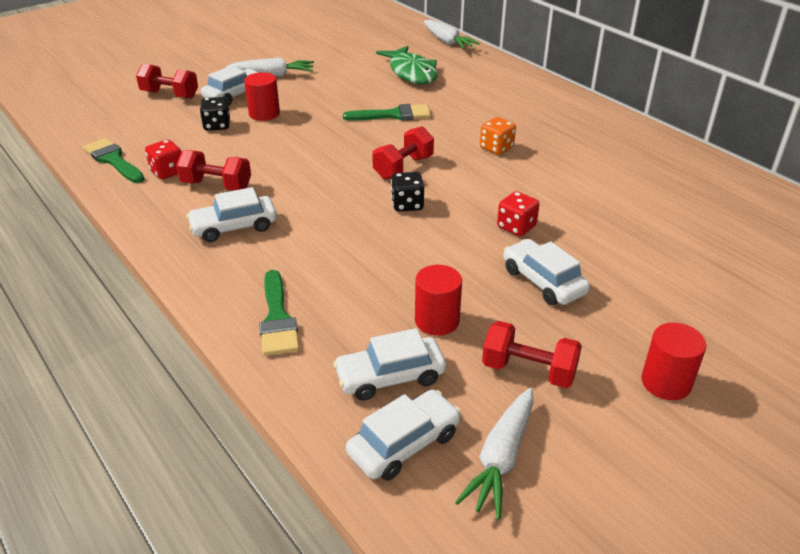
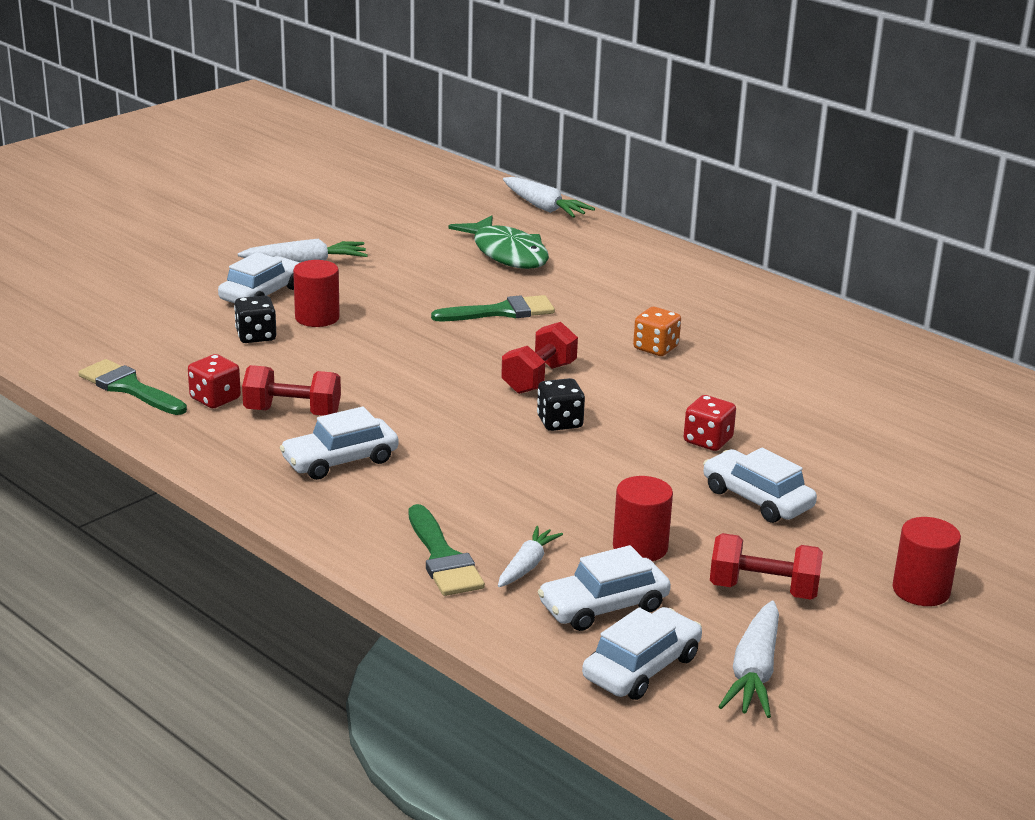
camera: 10 degrees left, 10 degrees down
(170, 95) = (165, 297): red dumbbell -> none
(341, 331) = (527, 565): none -> white carrot

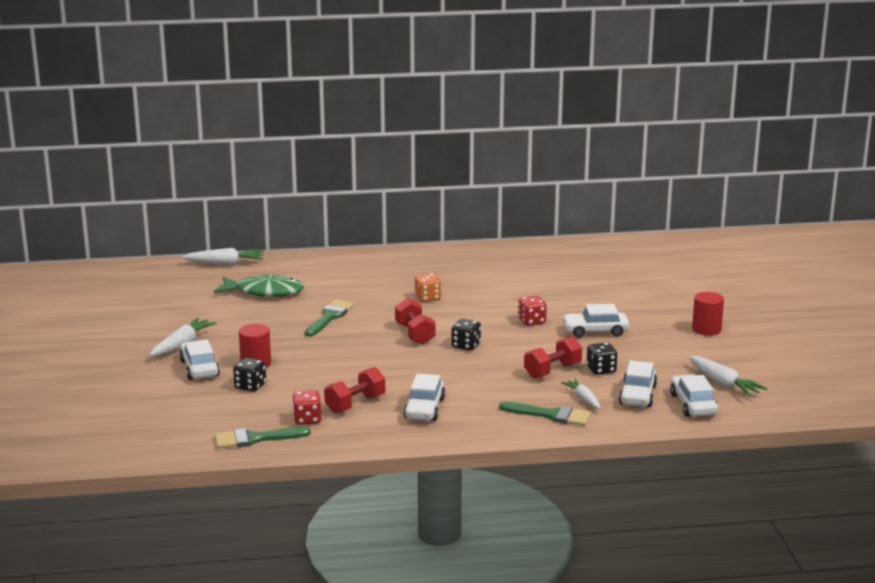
camera: 50 degrees left, 5 degrees down
(640, 547) = (601, 370): red cylinder -> black dice
(763, 590) = (667, 358): red dumbbell -> red dumbbell (552, 371)

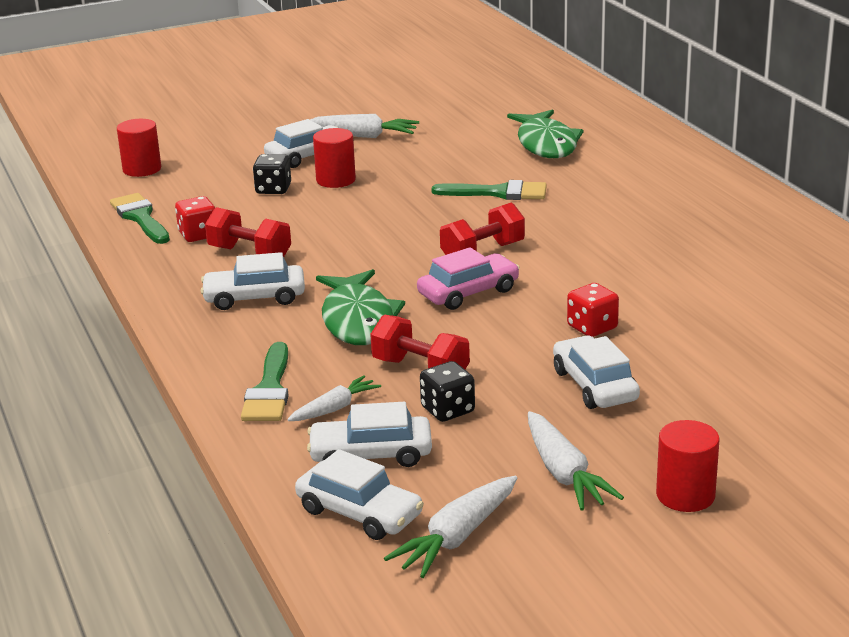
camera: 75 degrees right, 5 degrees up
(156, 432) = (142, 169): none -> red cylinder
(225, 263) = (614, 108): white carrot -> white carrot (564, 474)
(427, 298) = (613, 240): orange dice -> none
(466, 345) = (468, 292): black dice -> pink car
(479, 380) = (358, 320): none -> green fish
(693, 404) = (359, 513): white car -> white car turned 60 degrees clockwise

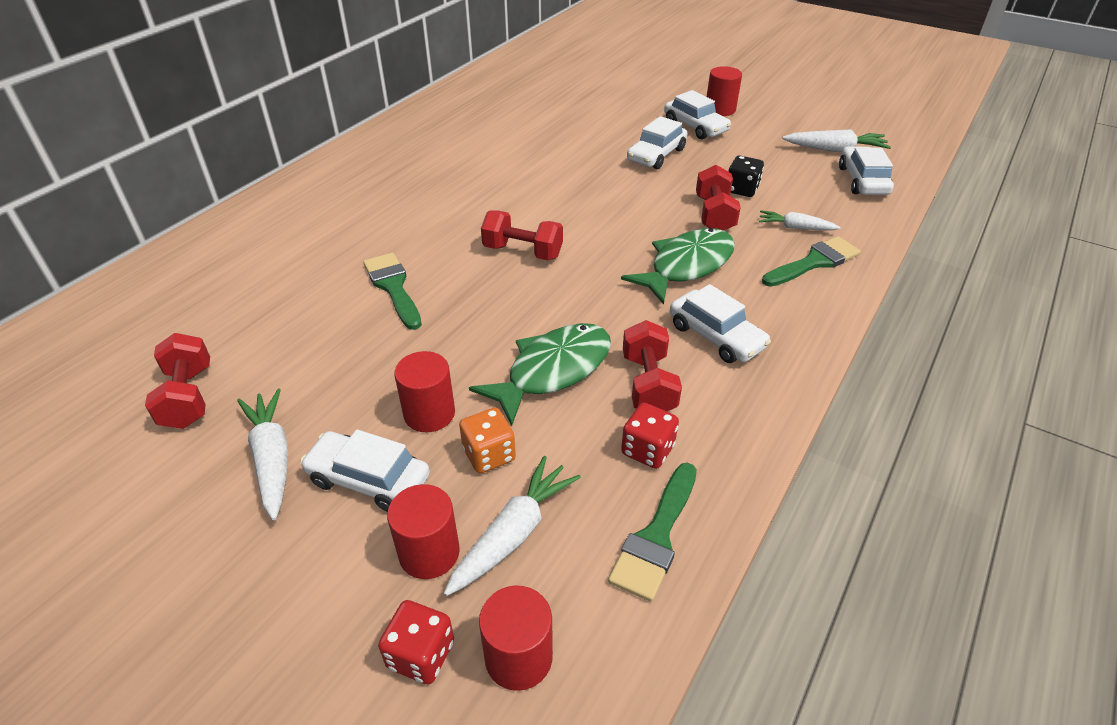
camera: 125 degrees left, 15 degrees up
(232, 162) = (429, 552): none -> red cylinder
(273, 189) = (489, 455): black dice -> orange dice
(371, 454) = (816, 197): white car -> white car (695, 127)
(455, 121) = (188, 397): none -> red dumbbell
(468, 292) = (593, 234): pink car -> none
(546, 144) = (247, 301): green fish -> green fish (553, 371)
(564, 474) = (747, 140): white carrot -> white carrot (514, 533)
(592, 327) = (590, 174): red dice -> red dice (421, 654)

